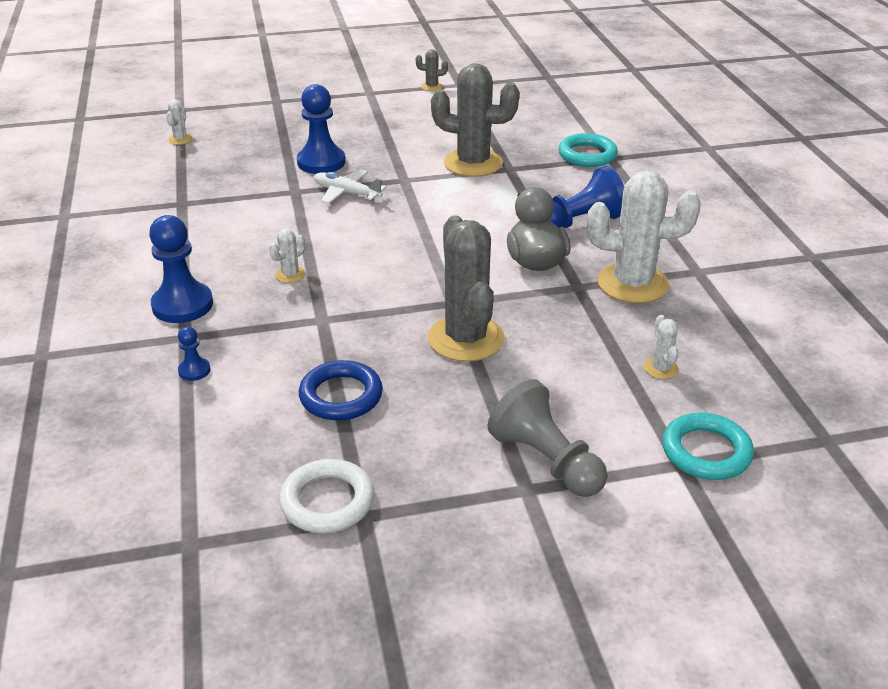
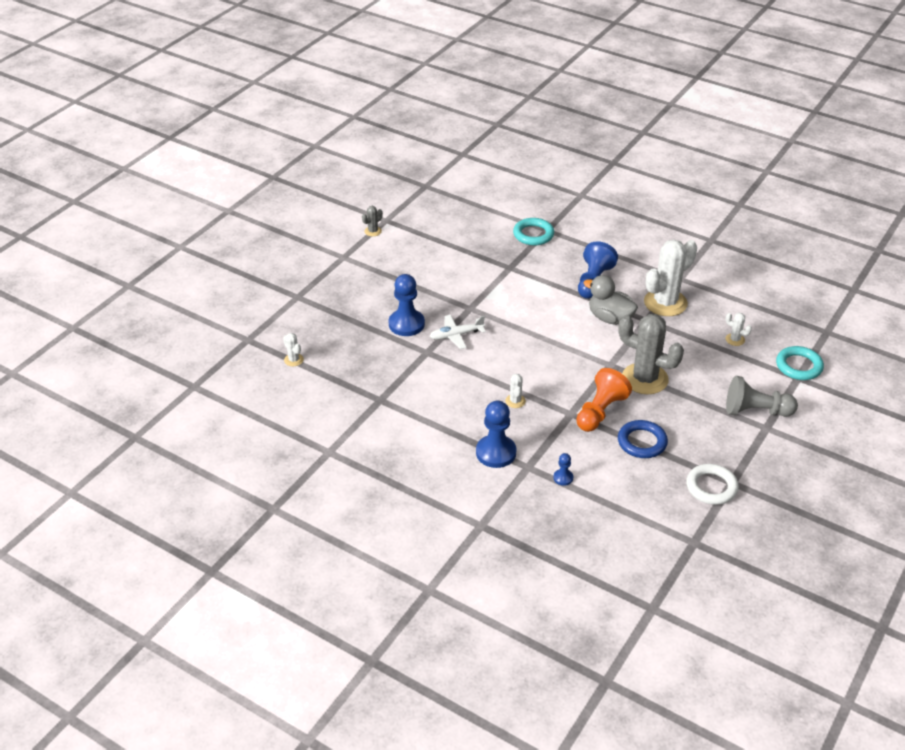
camera: 45 degrees left, 5 degrees up
(355, 337) = (600, 411): none -> orange pawn
(473, 163) = (487, 275): grey cactus -> none

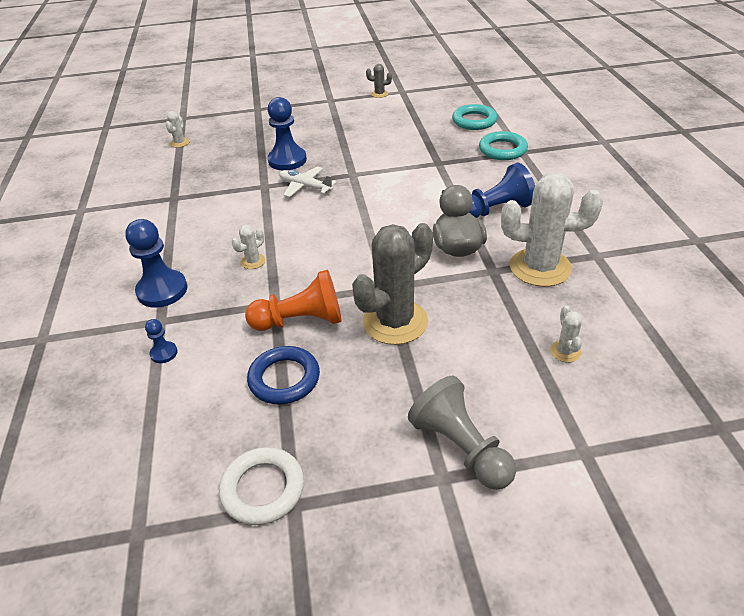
camera: 50 degrees right, 0 degrees up
(645, 379) = (395, 322): grey cactus -> grey cactus turned 60 degrees clockwise
(798, 366) = (607, 439): turquoise ring -> turquoise ring (474, 121)

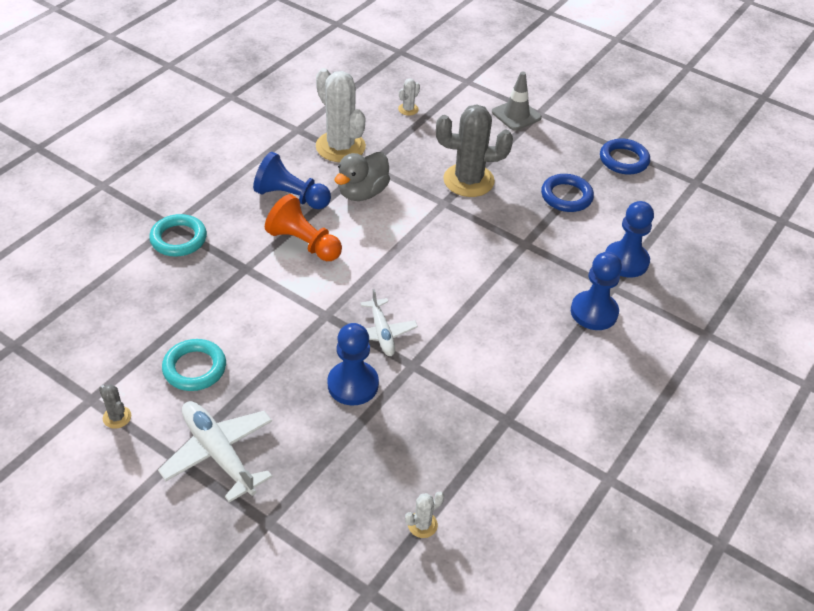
camera: 140 degrees left, 5 degrees up
(164, 353) = (626, 261): blue pawn -> blue pawn, size x2.08
(253, 261) = (506, 287): white cactus -> none
(263, 489) = (623, 160): white ring -> blue ring
(301, 321) = (521, 220): orange pawn -> orange pawn (304, 243)
(314, 110) = (218, 453): none -> white plane
(461, 447) = (516, 115): grey pawn -> grey traffic cone
(474, 121) = (128, 289): turquoise ring -> turquoise ring (194, 368)

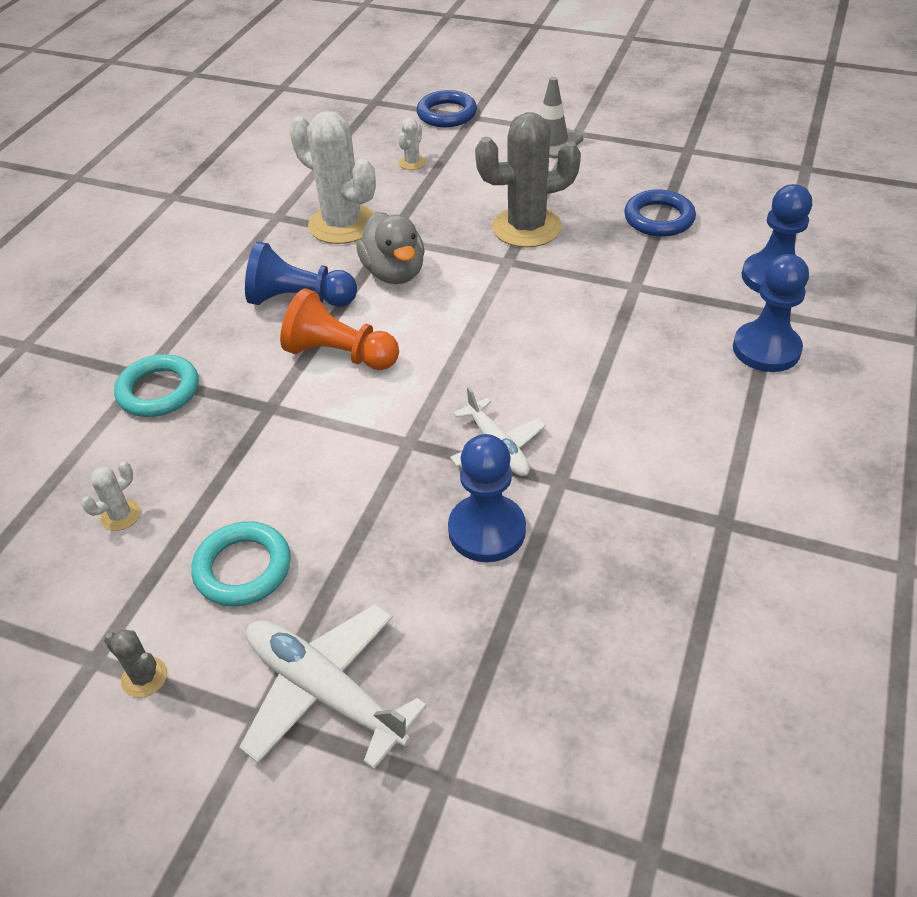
camera: 10 degrees left, 0 degrees up
(362, 192) = (394, 273): grey duck -> grey duck turned 45 degrees counterclockwise
(422, 525) = (680, 715): white cactus -> white cactus (120, 515)
(623, 160) = (706, 162): blue ring -> blue ring (446, 114)

